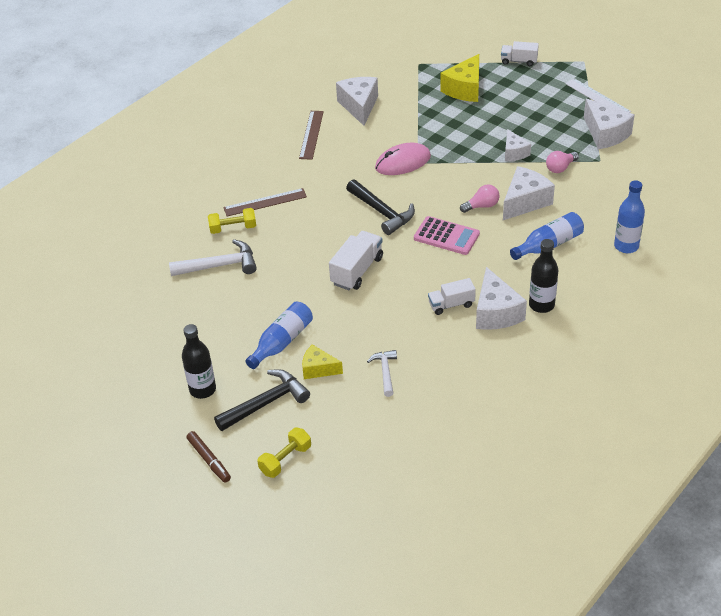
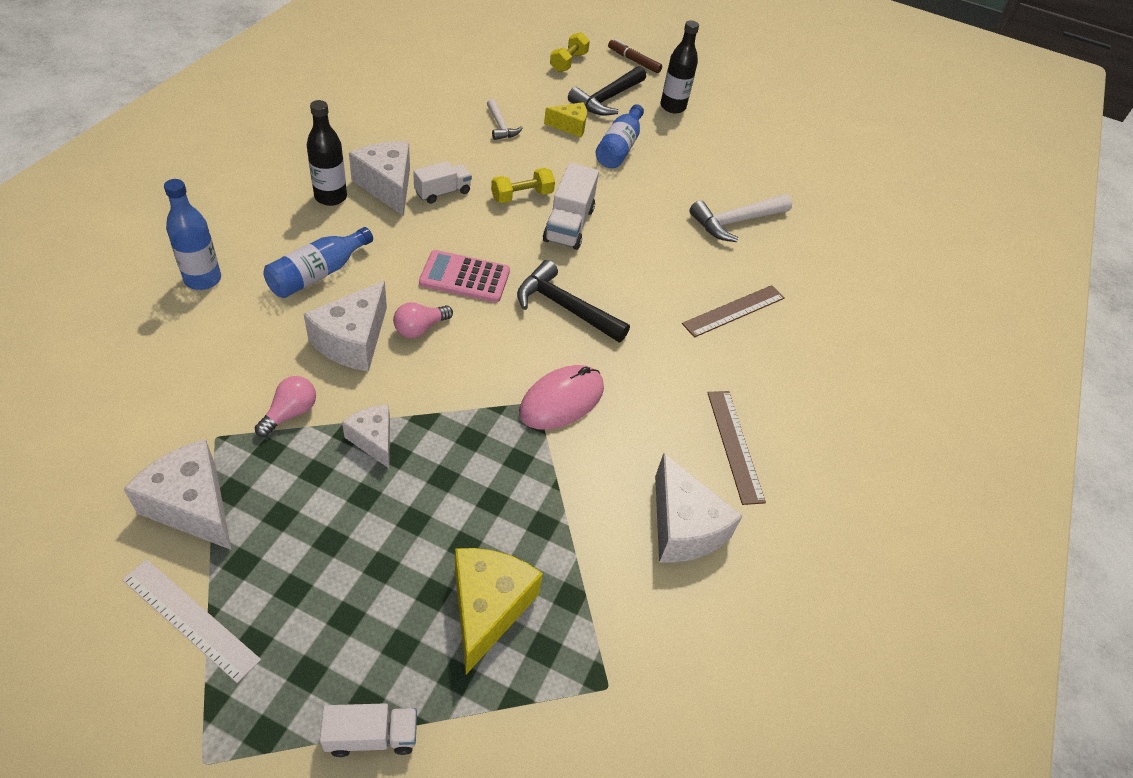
camera: 155 degrees right, 5 degrees up
(233, 228) = (751, 270): yellow dumbbell -> yellow dumbbell (522, 196)

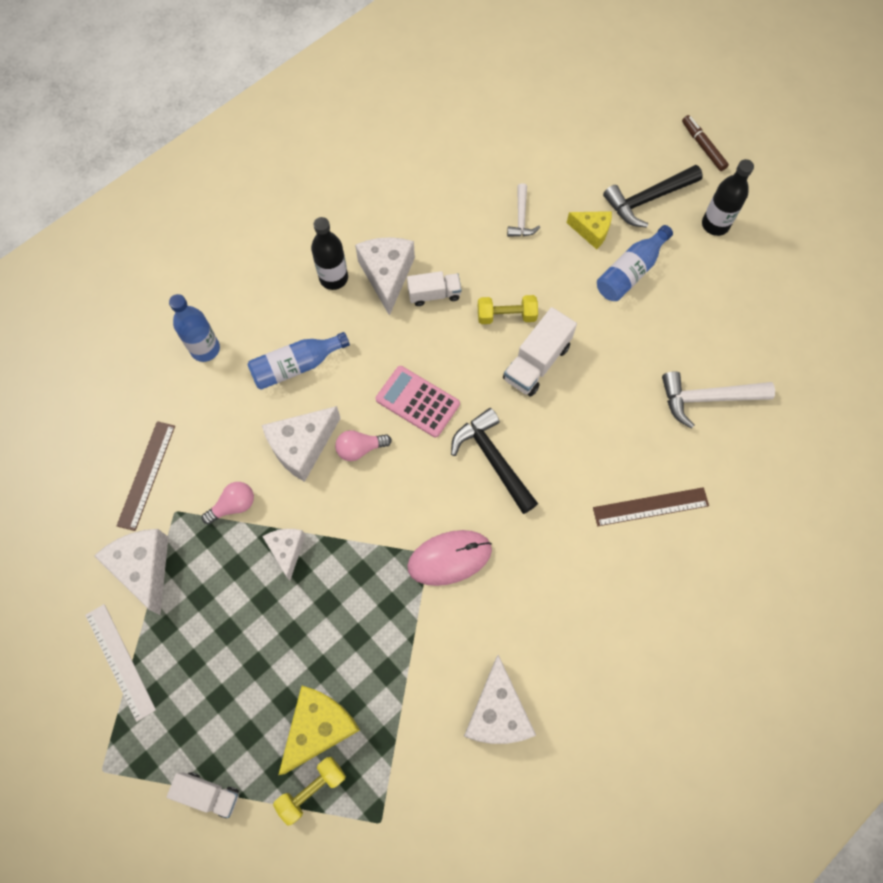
camera: 30 degrees right, 20 degrees up
(568, 62) = (629, 137): yellow dumbbell -> yellow dumbbell (312, 789)
(735, 445) = (579, 650): brown ruler -> brown ruler (146, 475)

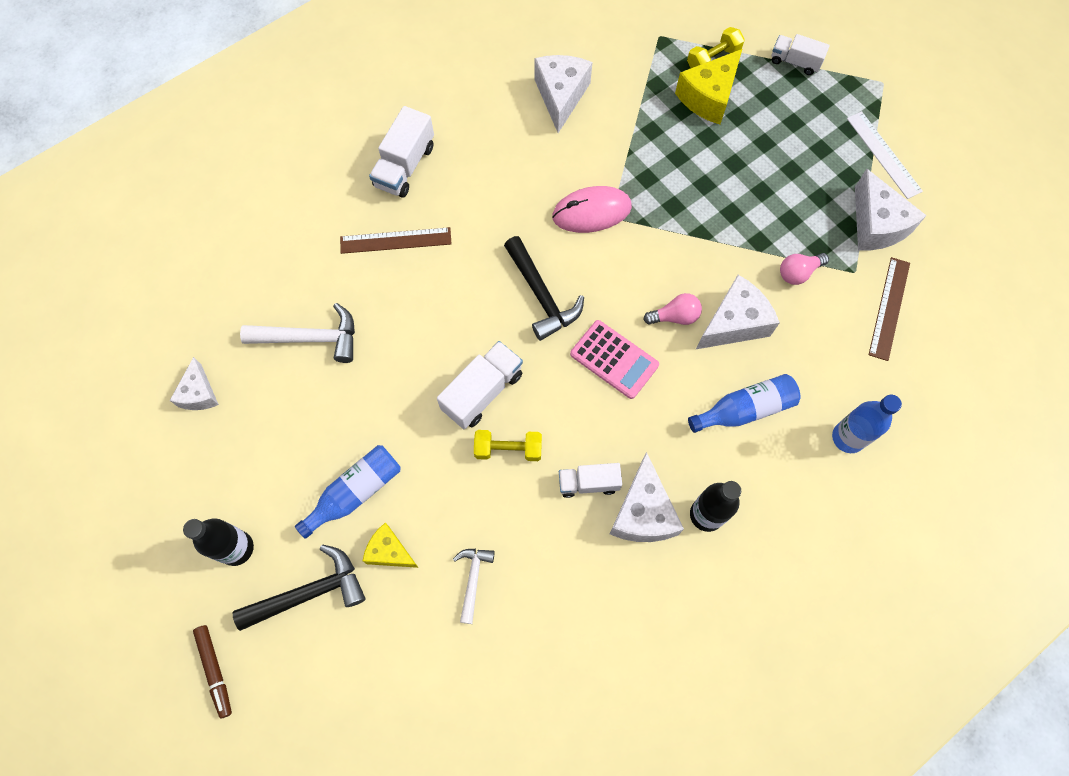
camera: 175 degrees left, 0 degrees up
(287, 550) = (743, 230): white cheese -> white cheese (199, 393)
(661, 598) = (405, 166): none -> white truck

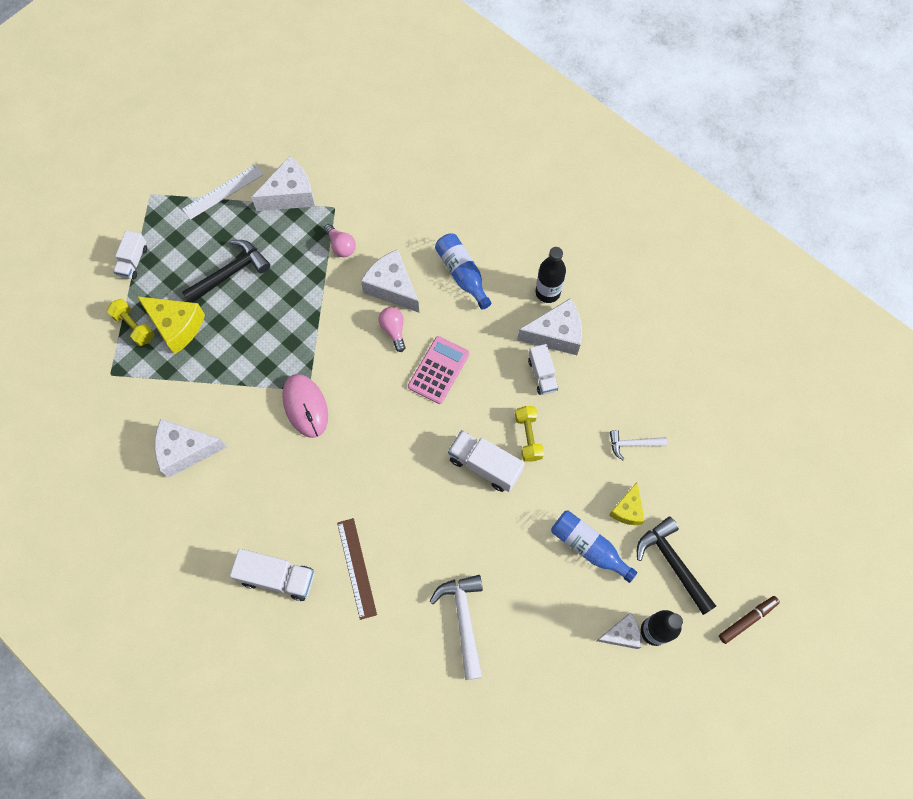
camera: 100 degrees left, 0 degrees up
(199, 393) = (533, 706): white cheese -> white cheese (621, 634)
(541, 296) = (391, 434): black hammer -> black hammer (231, 273)
(848, 437) = (470, 206): blue bottle -> none
(889, 308) = (362, 184): brown ruler -> none

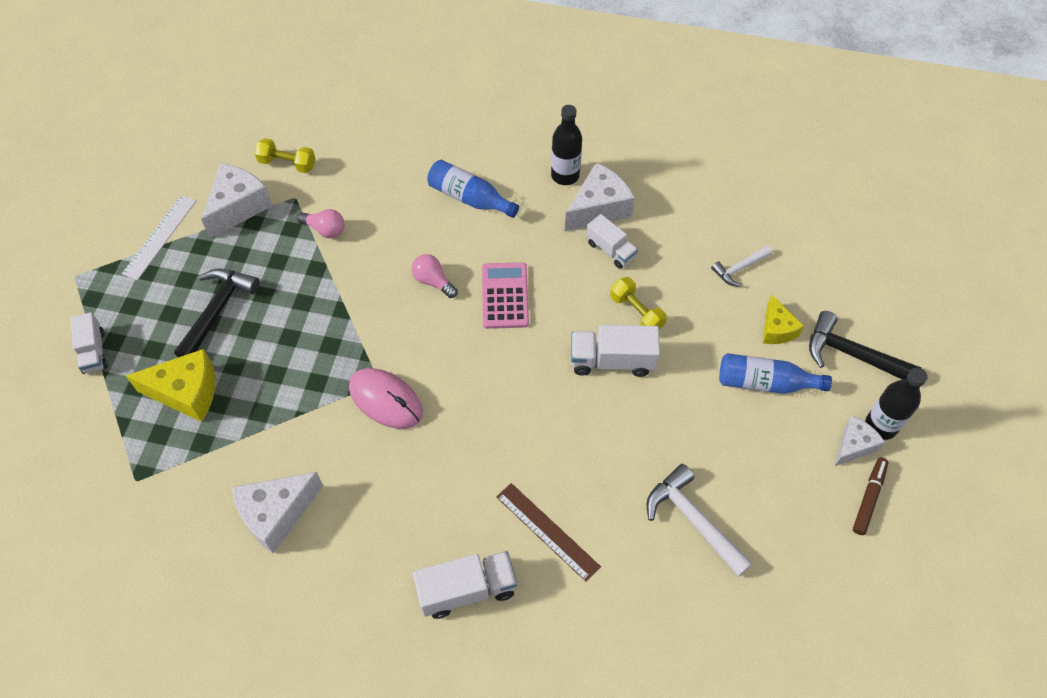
camera: 30 degrees left, 10 degrees down
(134, 327) = (135, 417): yellow dumbbell -> yellow dumbbell (287, 164)
(392, 287) = (405, 243): white cheese -> none
(747, 620) = (954, 369): brown marker -> brown marker (868, 498)

